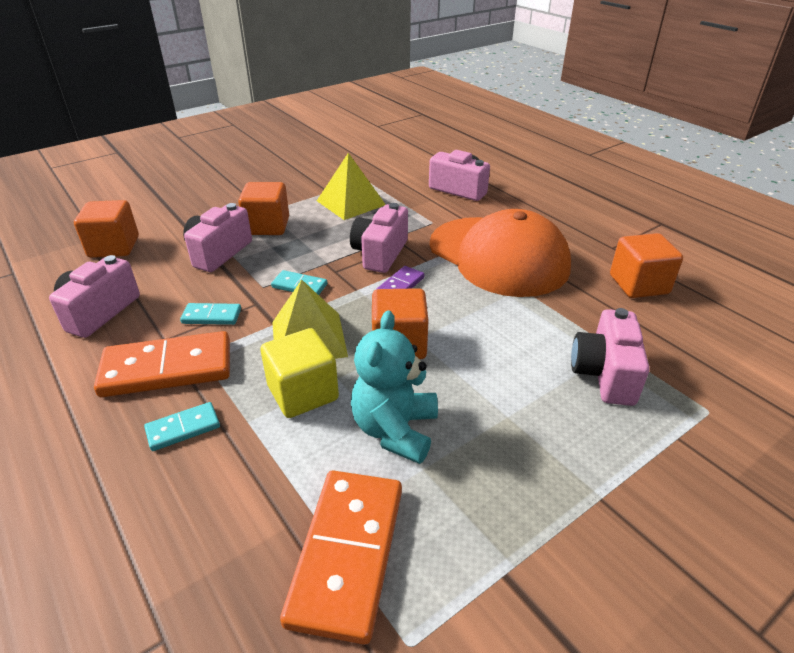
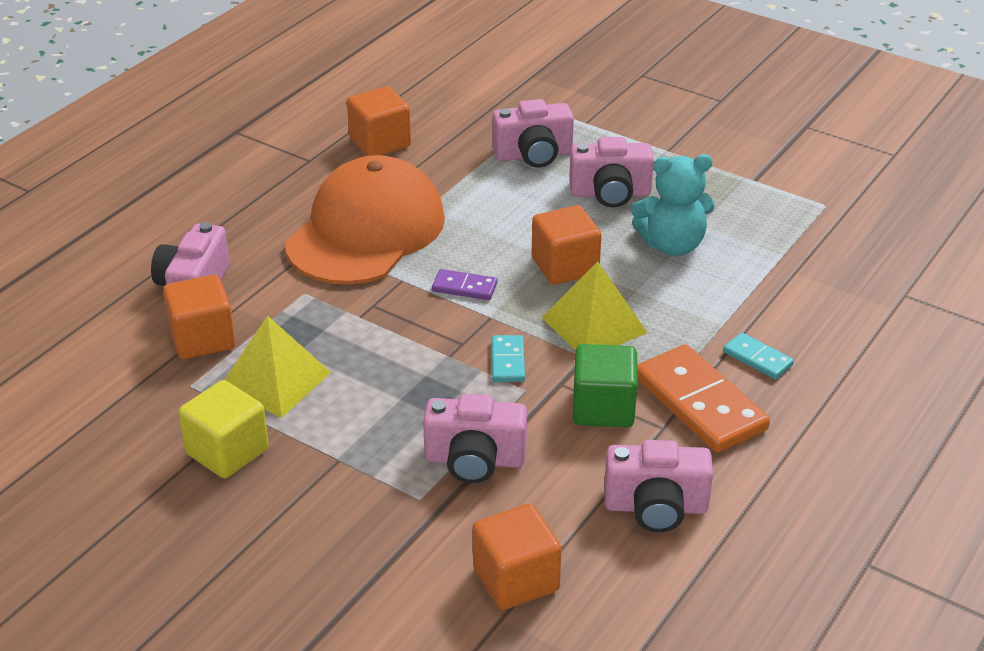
camera: 110 degrees left, 0 degrees up
(212, 316) = (603, 408): turquoise domino -> green cube
(267, 226) = (381, 440): orange cube -> orange cube (202, 339)
(303, 393) = (668, 305): yellow cube -> yellow cube (227, 451)
(347, 554) = (792, 240): orange domino -> none
(380, 253) = (404, 318): pink camera -> pink camera (610, 193)

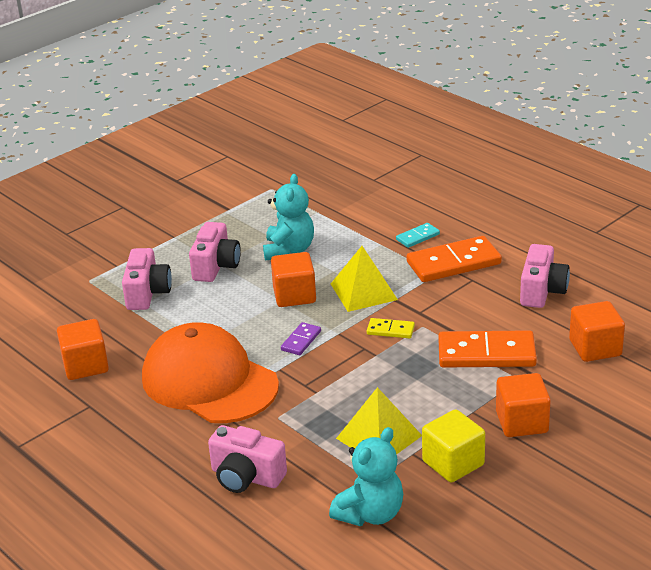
camera: 75 degrees left, 5 degrees down
(130, 392) = (370, 514): none -> turquoise teddy bear
(202, 339) = (316, 473): orange cube -> orange cube (521, 422)
(474, 460) = (486, 353): pink camera -> orange domino
(508, 361) = (390, 330): turquoise domino -> yellow domino
(603, 408) = (448, 298): green cube -> none

